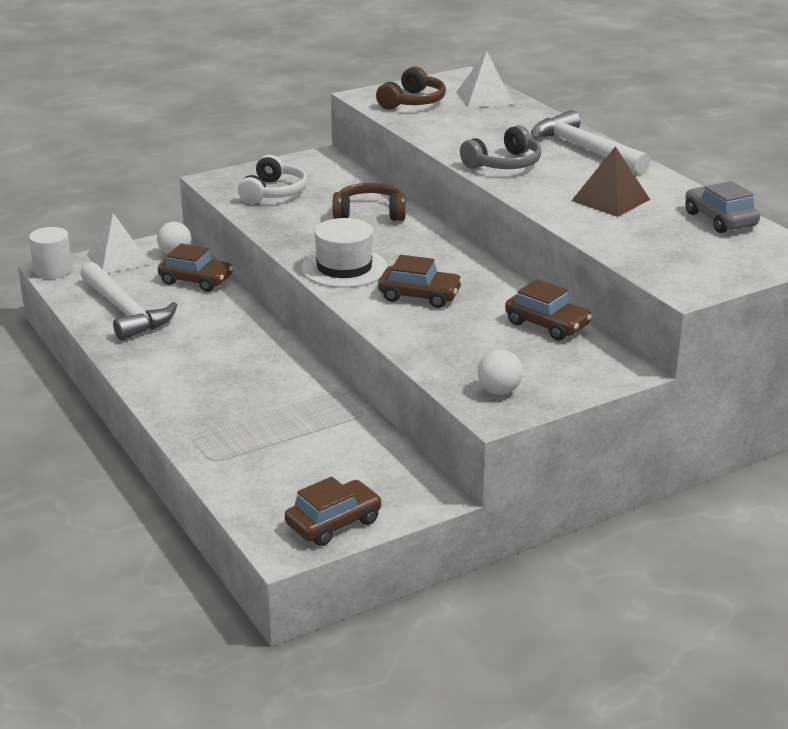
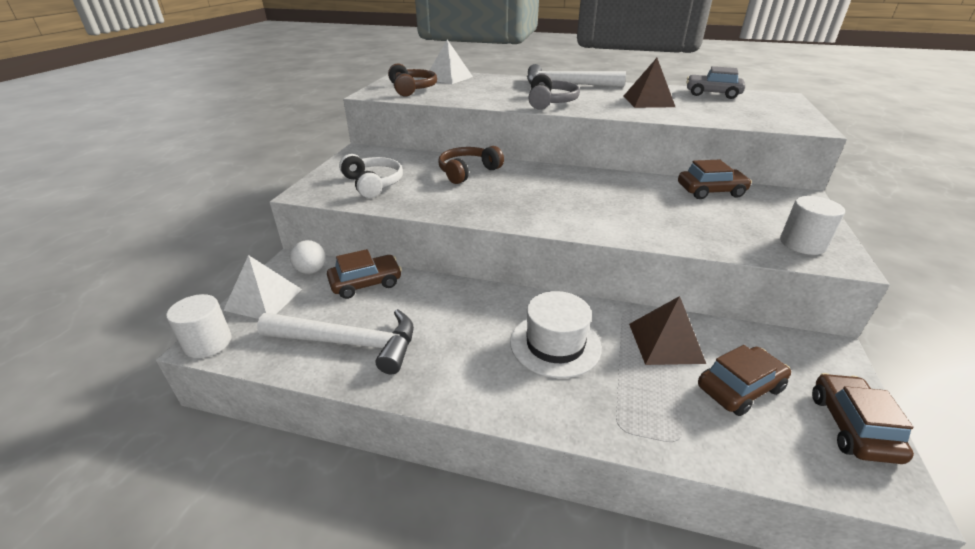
camera: 45 degrees left, 5 degrees up
(321, 422) = (666, 343): none -> brown pyramid
(344, 268) = (533, 212): white hat -> white hat (555, 344)
(419, 296) = (616, 207): brown car -> brown car (739, 388)
(499, 391) = (802, 244): white ball -> white cylinder

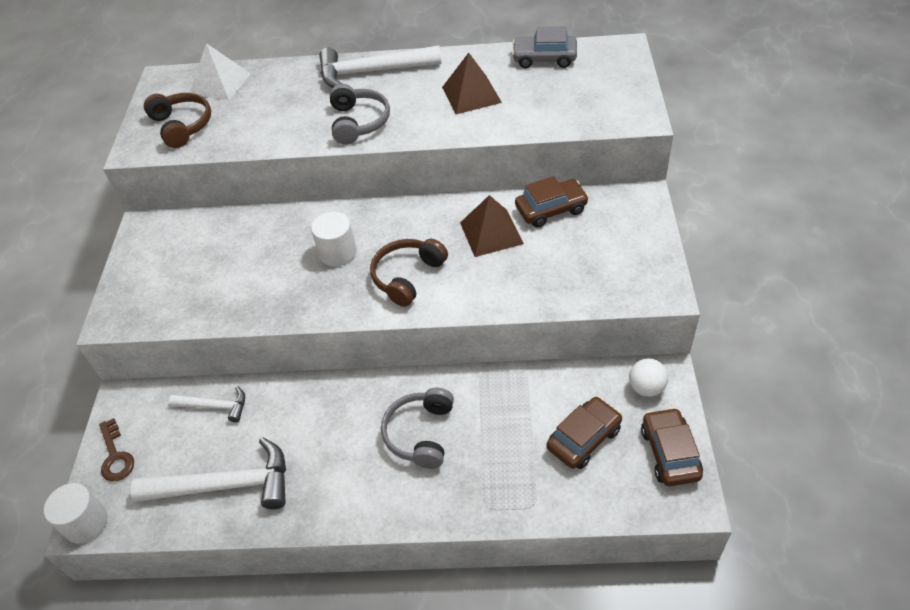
camera: 10 degrees left, 15 degrees up
(264, 299) = (115, 456): white pyramid -> brown key
(311, 270) = (149, 404): white ball -> white ball (646, 388)
(366, 283) = (215, 406): brown car -> white hammer
(373, 184) = (182, 285): white headphones -> none
(468, 172) = (285, 237): brown headphones -> brown headphones (408, 276)
(555, 344) = (421, 433): white hat -> grey headphones
(666, 343) = (521, 404): brown pyramid -> brown pyramid (491, 233)
(802, 244) = (632, 276): white cylinder -> white cylinder (338, 253)

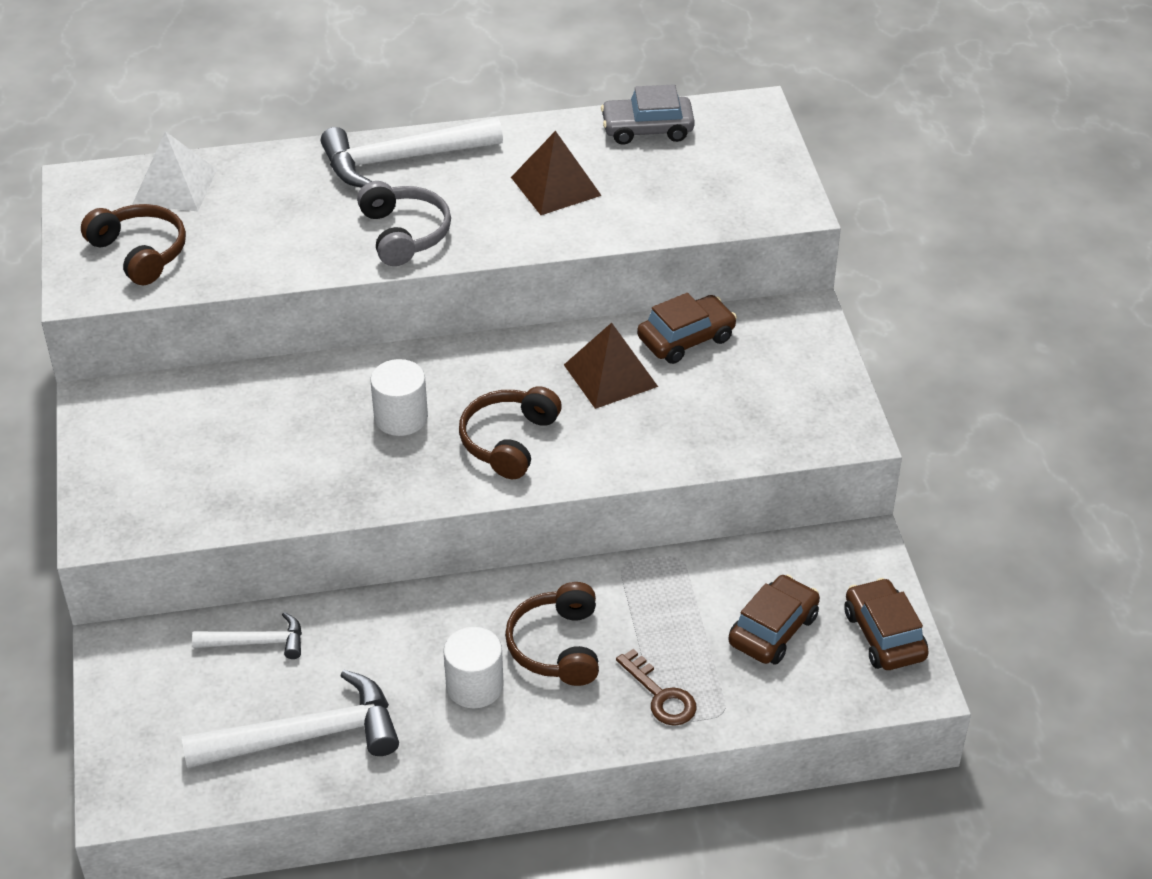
camera: 15 degrees left, 5 degrees down
(86, 523) = (122, 803): white cylinder -> white cylinder (474, 686)
(115, 456) = (133, 718): brown key -> brown key (660, 695)
(421, 433) = (557, 646): grey headphones -> brown headphones
(646, 388) = (843, 562): white ball -> none

